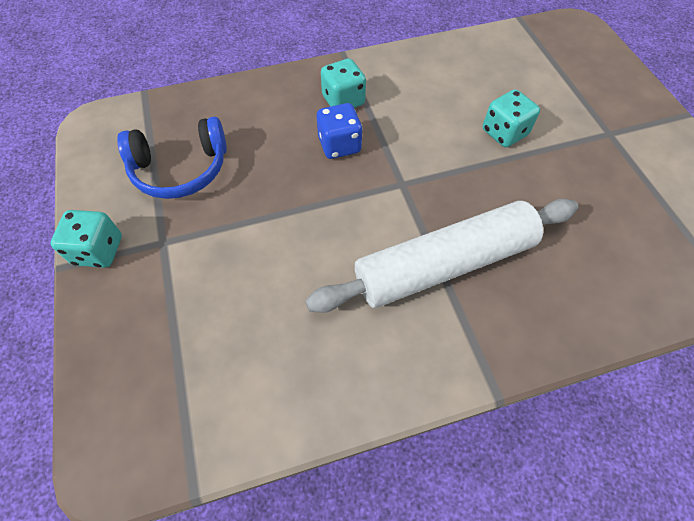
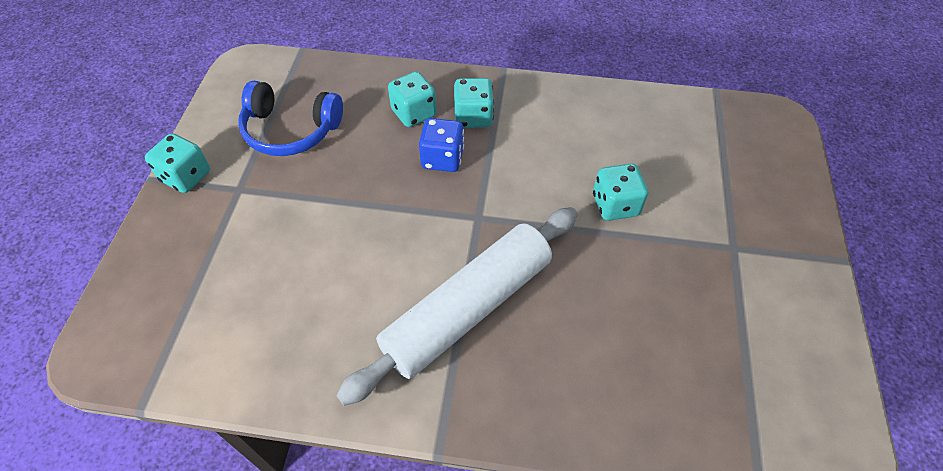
camera: 25 degrees right, 5 degrees down
(288, 115) = (414, 113): none -> turquoise dice
(444, 264) = (468, 309): white rolling pin -> white rolling pin turned 45 degrees counterclockwise

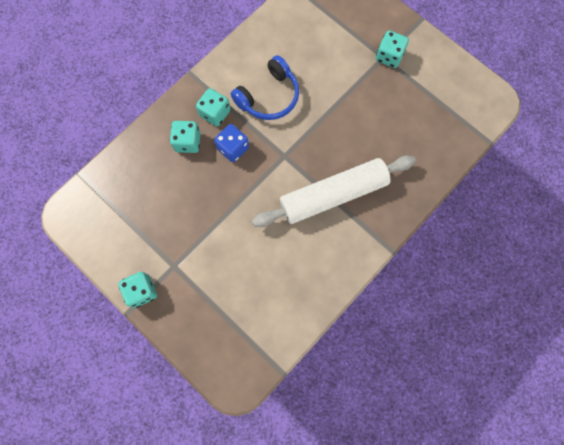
camera: 55 degrees left, 20 degrees up
(290, 130) = (149, 216): blue headphones -> blue headphones (269, 97)
(468, 309) = (333, 195): white rolling pin -> white rolling pin turned 75 degrees clockwise
(615, 205) = (324, 88): turquoise dice -> turquoise dice (389, 56)

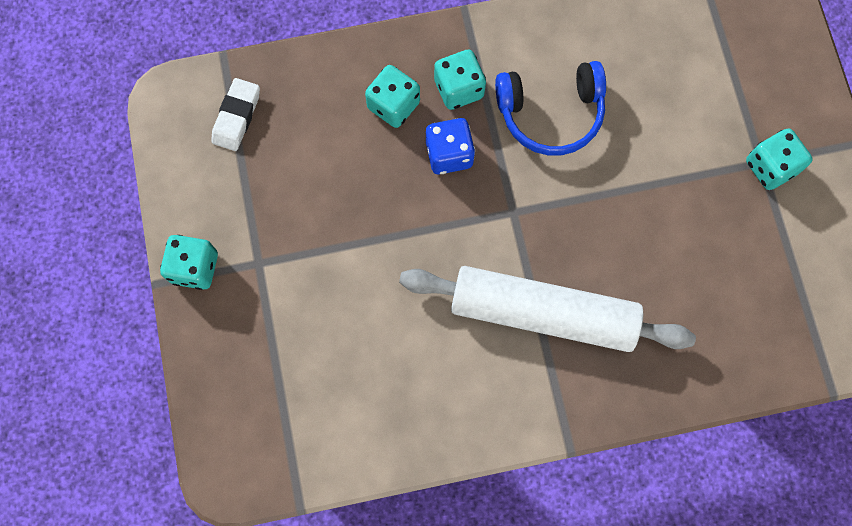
camera: 35 degrees right, 0 degrees up
(109, 200) = (236, 117): none -> white eraser

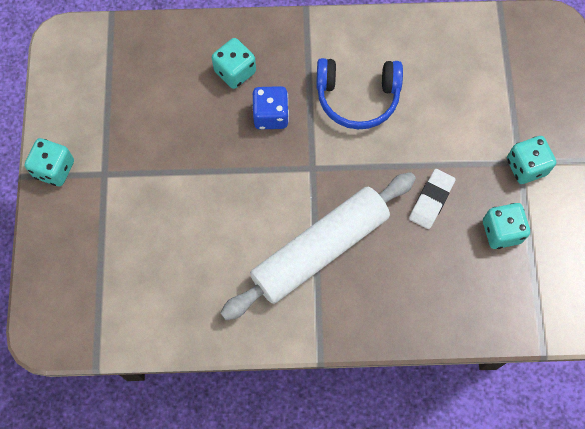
camera: 10 degrees right, 5 degrees down
(236, 117) = (111, 61): white eraser -> white eraser (431, 200)
(458, 89) = (288, 67): turquoise dice -> turquoise dice (501, 231)
(543, 313) = (320, 250): white rolling pin -> white rolling pin turned 60 degrees counterclockwise

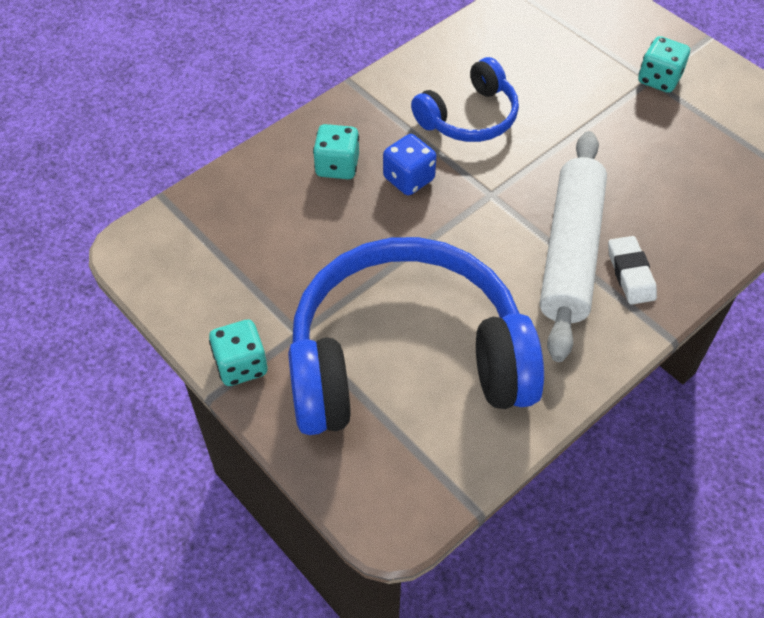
camera: 40 degrees left, 15 degrees down
(148, 240) = (406, 358): none -> blue headphones
(431, 200) = (616, 151): white eraser -> white eraser (630, 273)
(501, 231) = (695, 136): turquoise dice -> none

